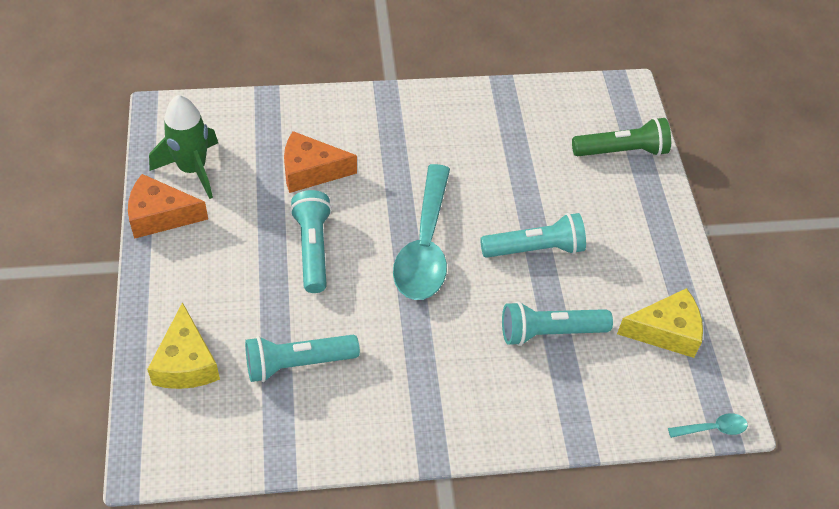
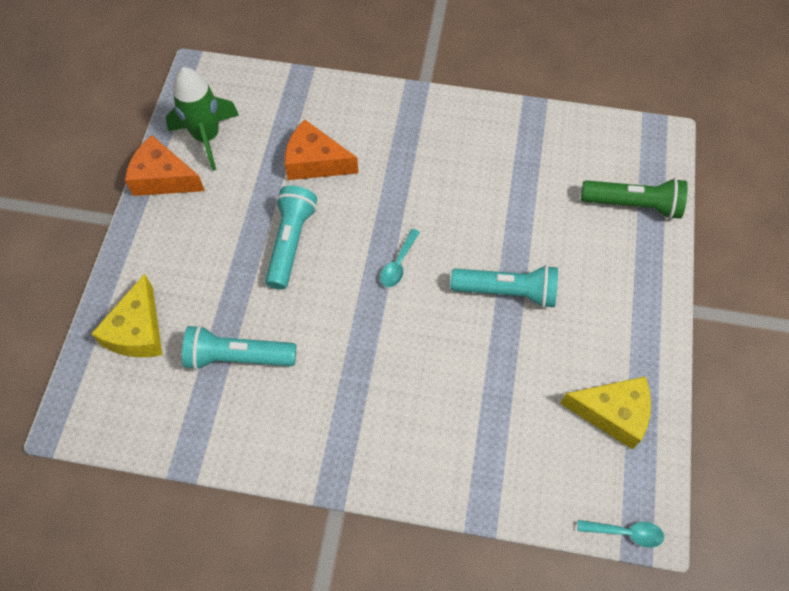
camera: 20 degrees right, 10 degrees up
(425, 246) = (398, 264): turquoise spoon -> turquoise spoon, size x0.41
(550, 332) = (492, 385): turquoise flashlight -> none

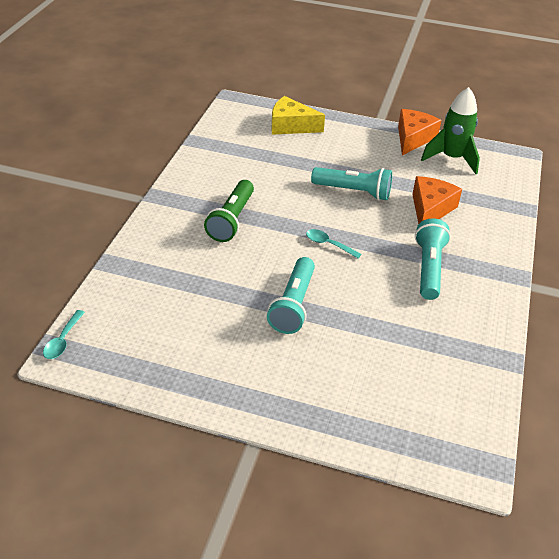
camera: 95 degrees right, 20 degrees down
(238, 357) = (263, 163): turquoise flashlight -> turquoise flashlight (428, 268)
(612, 413) = (163, 353): yellow cheese -> none
(633, 205) = (383, 418): green flashlight -> green flashlight (232, 220)

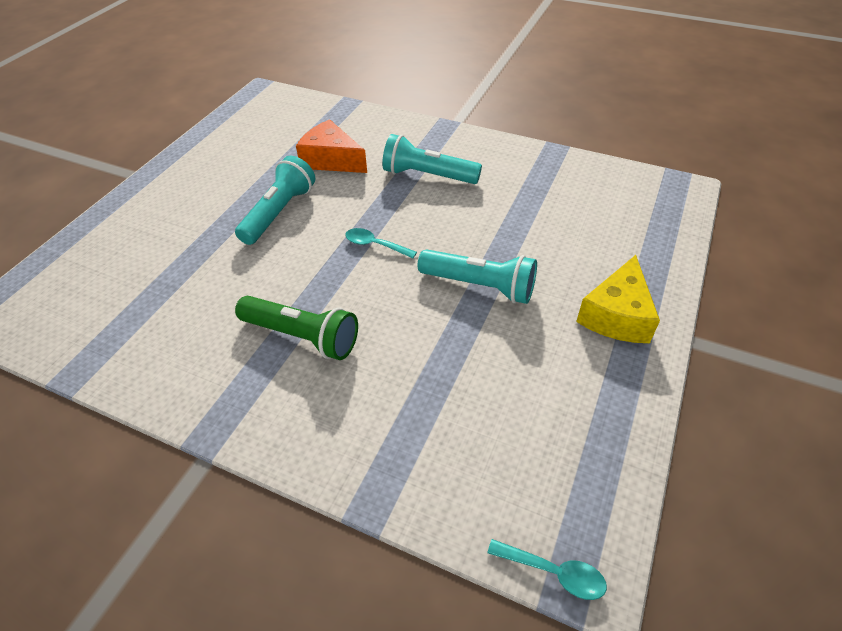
camera: 80 degrees left, 5 degrees up
(291, 126) = (100, 255): yellow cheese -> yellow cheese (617, 315)
(328, 244) = (375, 245): turquoise spoon -> turquoise spoon turned 75 degrees clockwise
(413, 138) = (193, 152): orange cheese -> none
(452, 158) = (246, 132): green rocket -> none

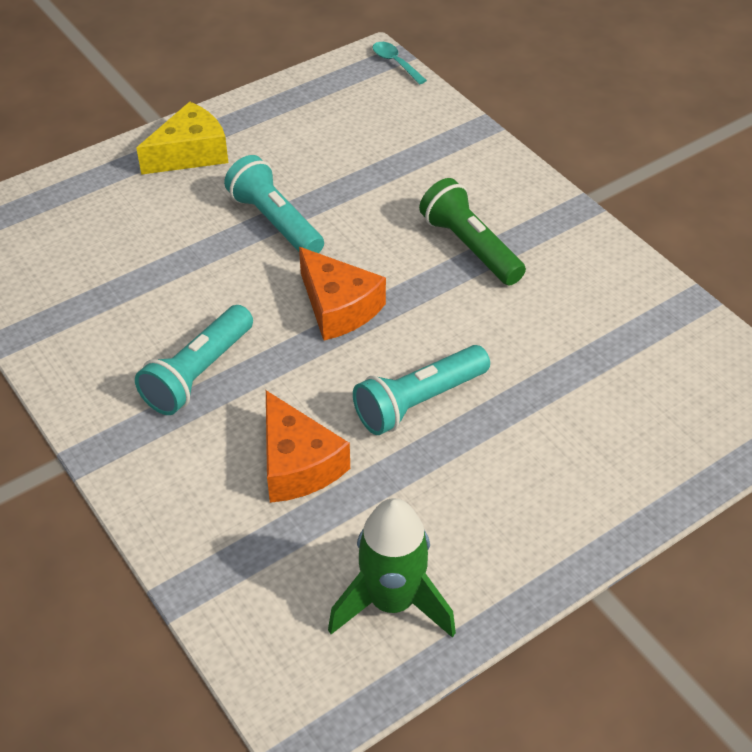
camera: 150 degrees left, 0 degrees up
(243, 132) = (392, 602): none -> green rocket
(375, 245) = (338, 307): turquoise spoon -> orange cheese
(428, 175) = (198, 373): turquoise flashlight -> turquoise flashlight turned 75 degrees clockwise

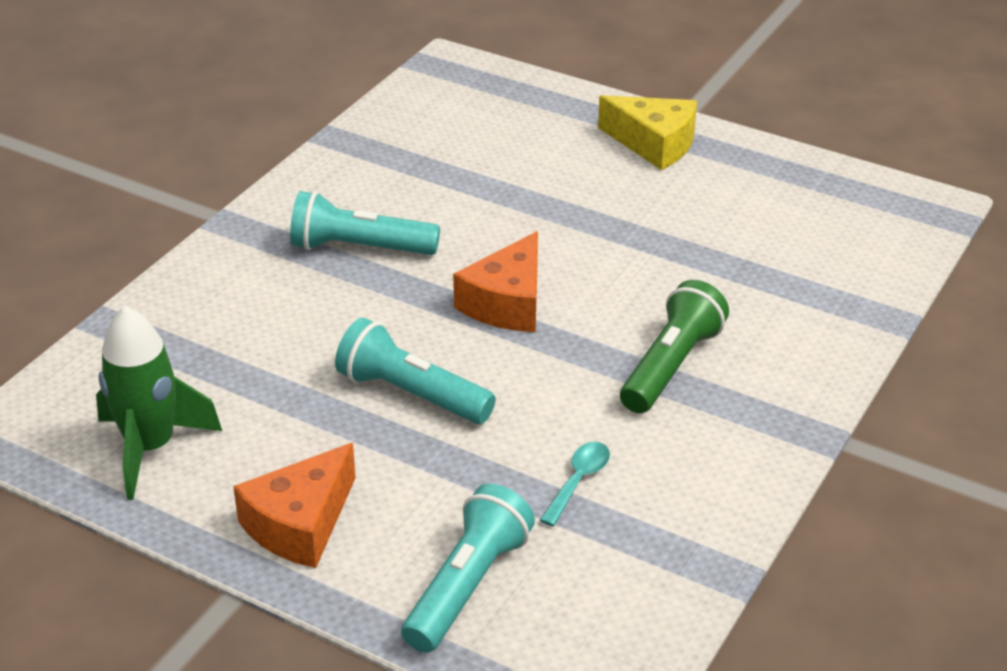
camera: 65 degrees right, 10 degrees down
(275, 222) = (598, 226): turquoise flashlight -> turquoise flashlight (467, 586)
(297, 464) = (284, 341): orange cheese -> orange cheese (300, 524)
(395, 63) = (940, 223): turquoise spoon -> turquoise spoon (578, 481)

